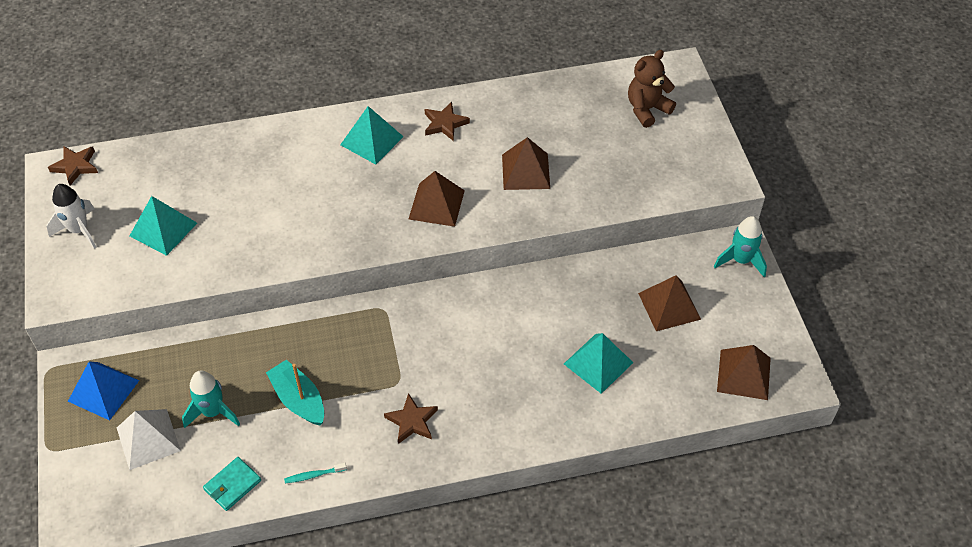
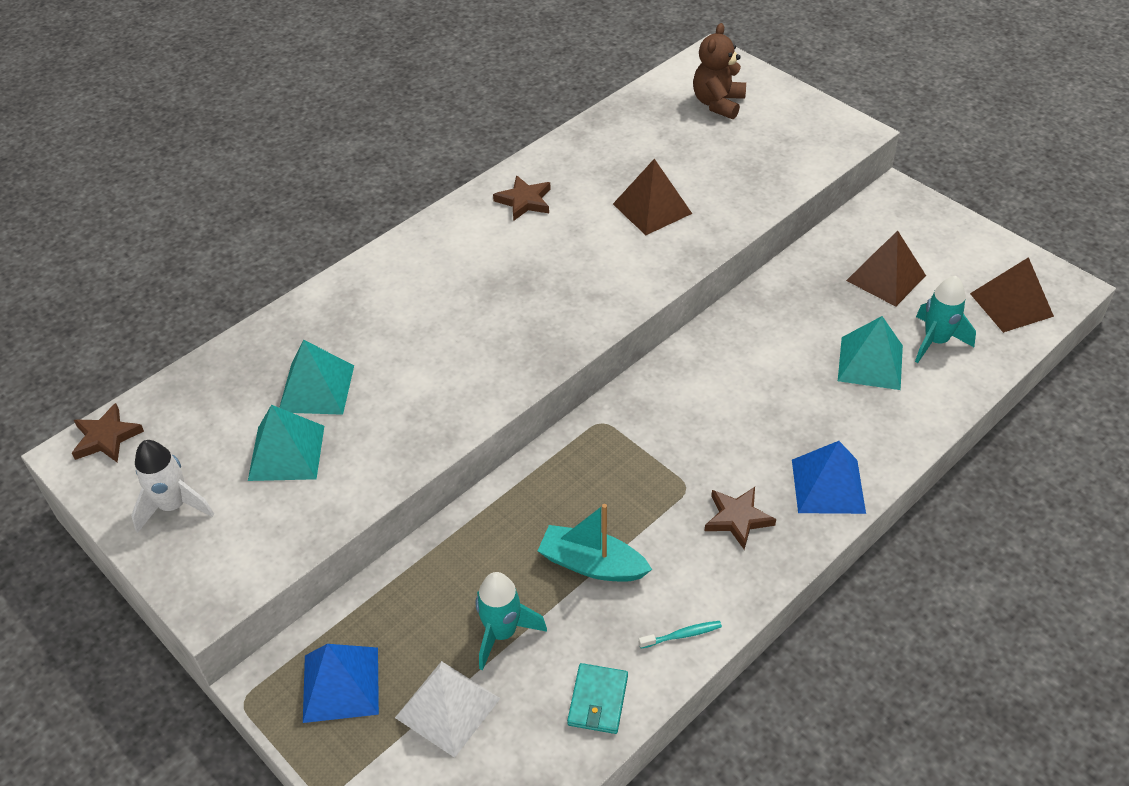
camera: 30 degrees left, 5 degrees down
(314, 475) = (682, 635): turquoise toothbrush -> turquoise toothbrush turned 150 degrees counterclockwise
(372, 140) = (458, 251): turquoise pyramid -> turquoise pyramid (316, 388)
(436, 204) = (588, 280): brown pyramid -> none
(489, 432) = (828, 486): none -> blue pyramid
(741, 260) = (911, 207): turquoise rocket -> turquoise rocket (935, 341)

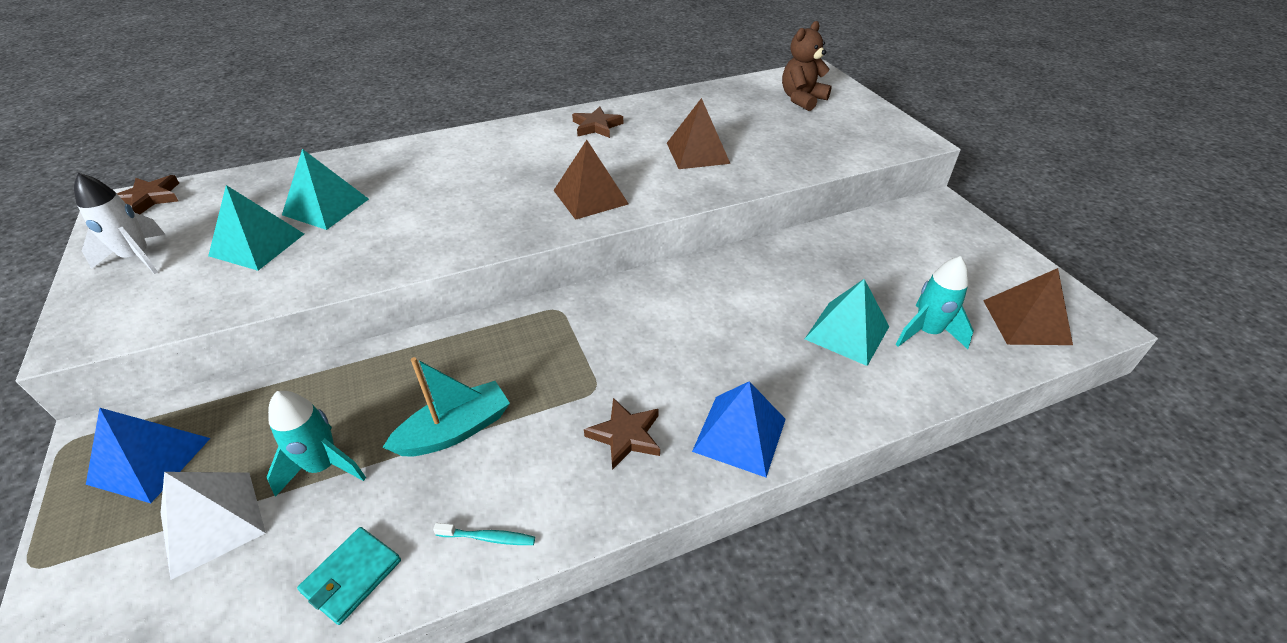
camera: 20 degrees right, 5 degrees down
(592, 564) = (455, 430): turquoise boat -> turquoise boat turned 105 degrees clockwise
(885, 278) = (899, 266): brown pyramid -> brown pyramid (590, 197)

